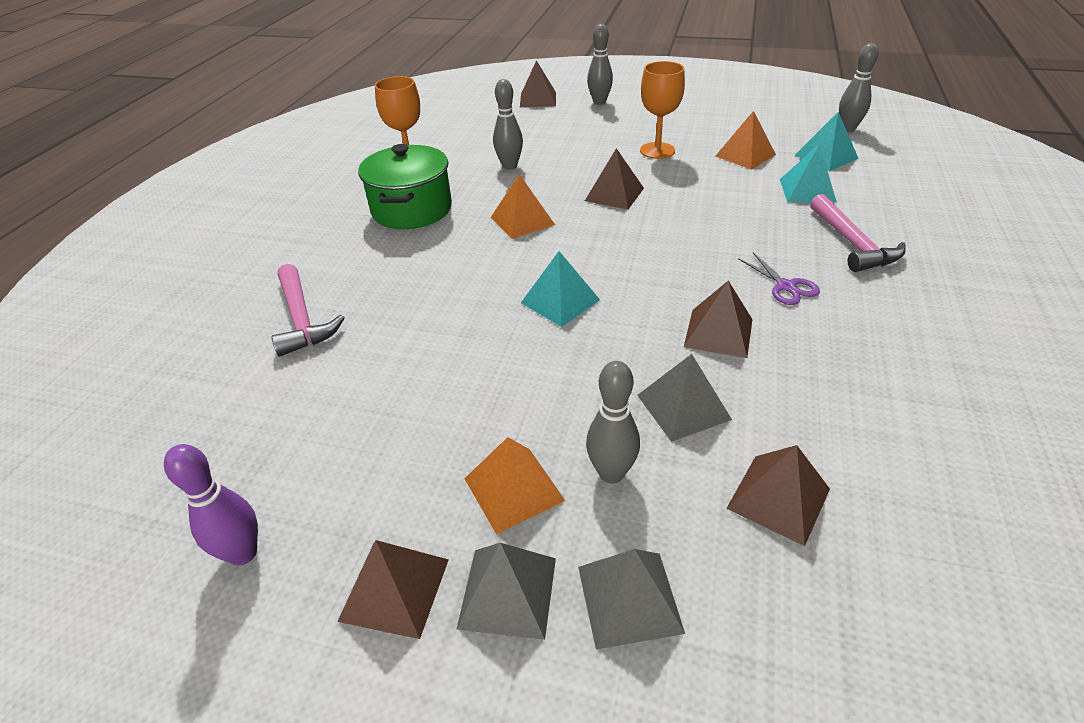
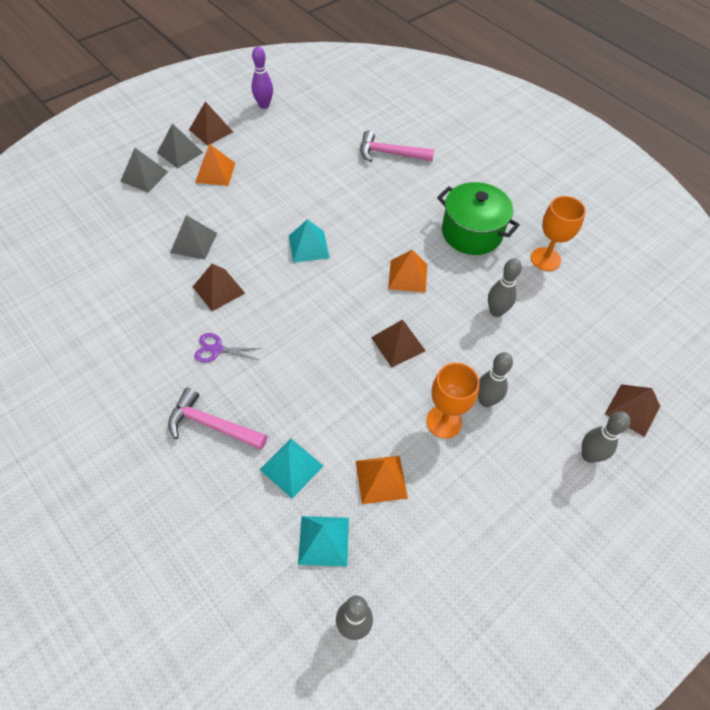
camera: 120 degrees right, 15 degrees up
(611, 473) = (190, 200): grey bowling pin -> grey bowling pin (486, 400)
(778, 498) = (125, 237): brown pyramid -> none

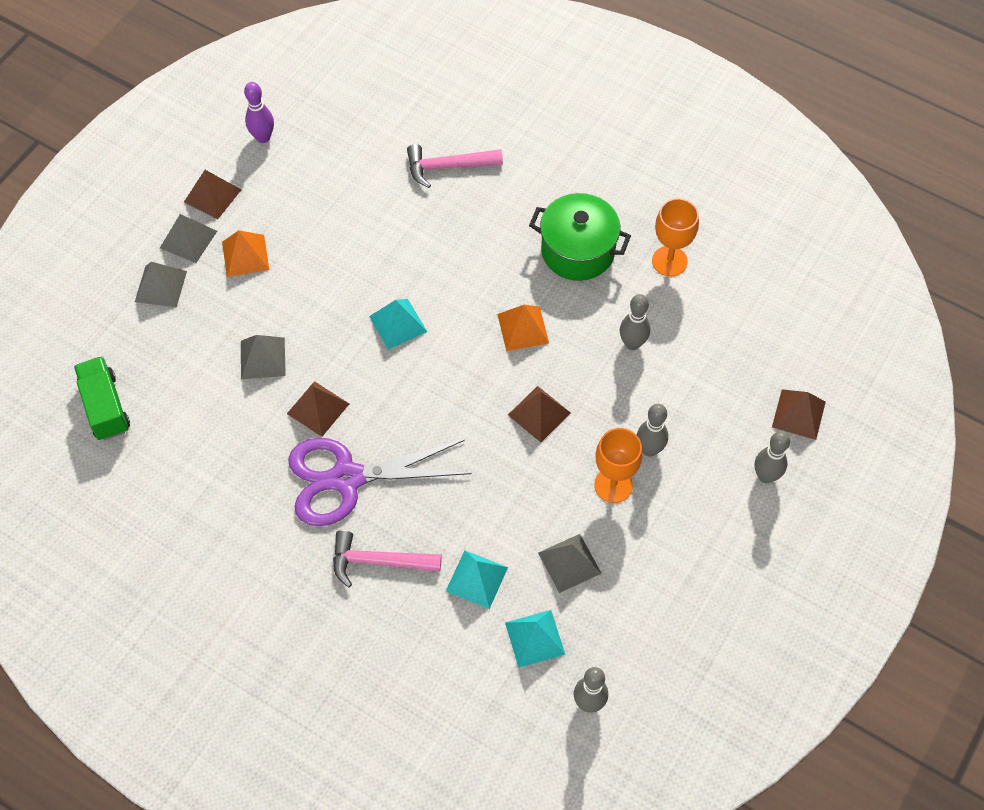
camera: 15 degrees left, 5 degrees up
(59, 244) = (105, 407): none -> green truck
(216, 349) = (347, 479): purple scissors -> purple scissors, size x2.44
(381, 479) = (569, 563): orange pyramid -> grey pyramid

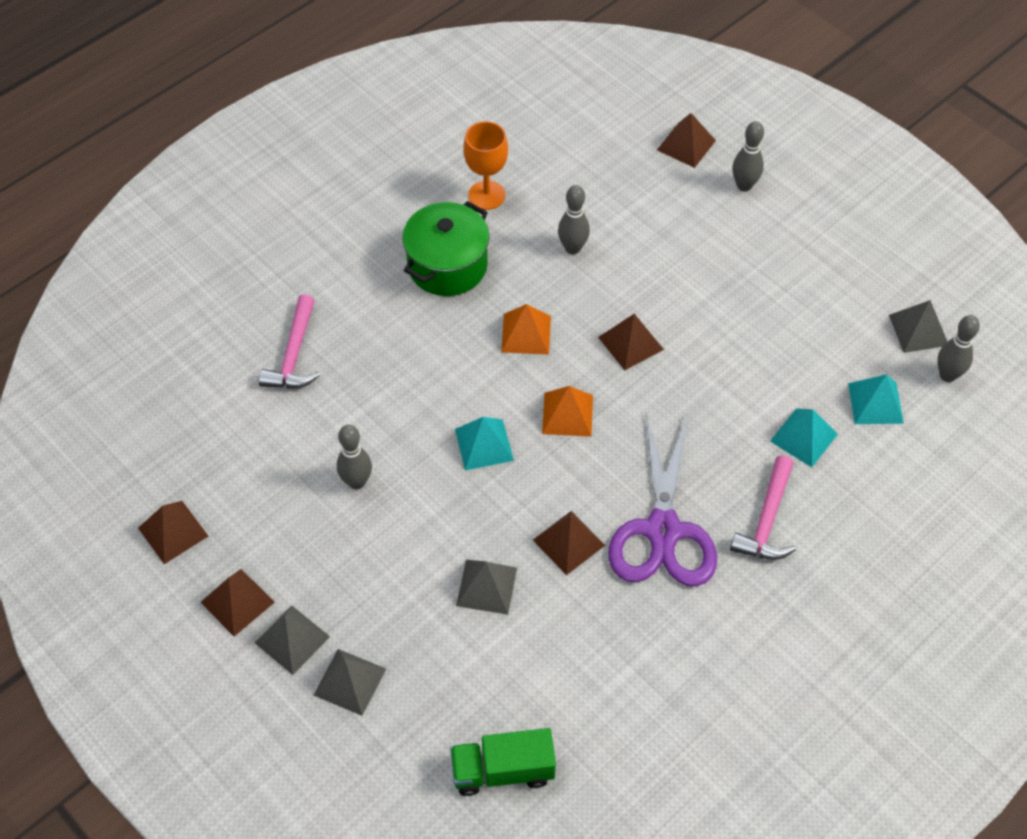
camera: 75 degrees left, 5 degrees down
(245, 255) = (339, 580): orange pyramid -> orange pyramid (567, 414)
(263, 137) = (173, 532): purple bowling pin -> brown pyramid
(569, 563) = (801, 357): grey pyramid -> grey pyramid (918, 330)
(613, 485) = (726, 302): orange goblet -> none
(649, 449) = (694, 264): grey bowling pin -> grey bowling pin (357, 482)

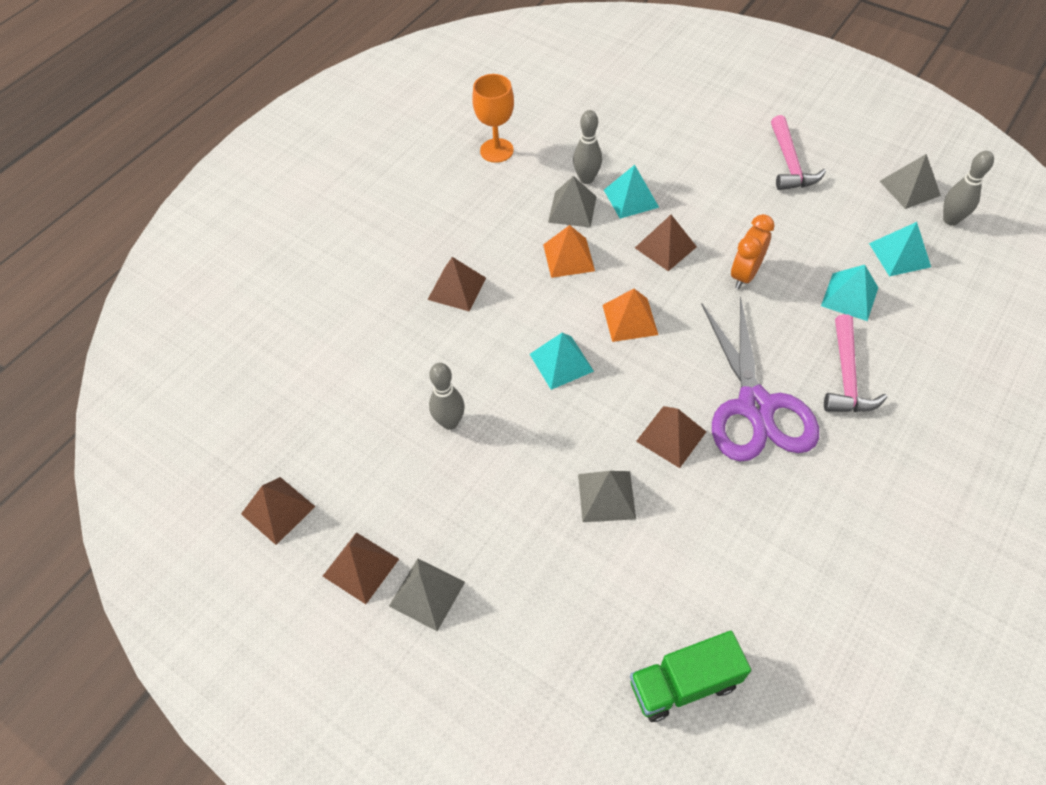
camera: 10 degrees left, 0 degrees up
(294, 354) = (358, 317): pink hammer -> pink hammer (789, 163)
(350, 682) = (498, 625): grey pyramid -> grey pyramid (572, 209)
(447, 266) = (479, 214): green pot -> none
(612, 280) = (631, 198): none -> turquoise pyramid
(686, 145) = (655, 81): brown pyramid -> brown pyramid (457, 288)
(703, 391) = (745, 274): none -> orange clock
(744, 185) = (716, 103): grey bowling pin -> none

